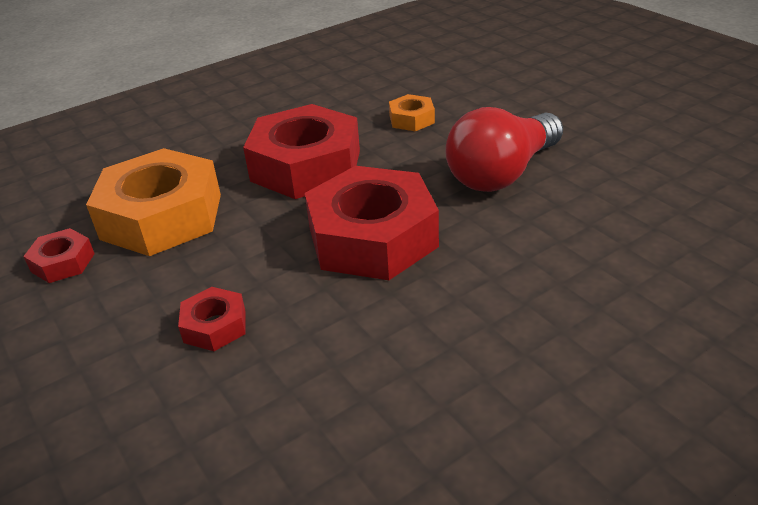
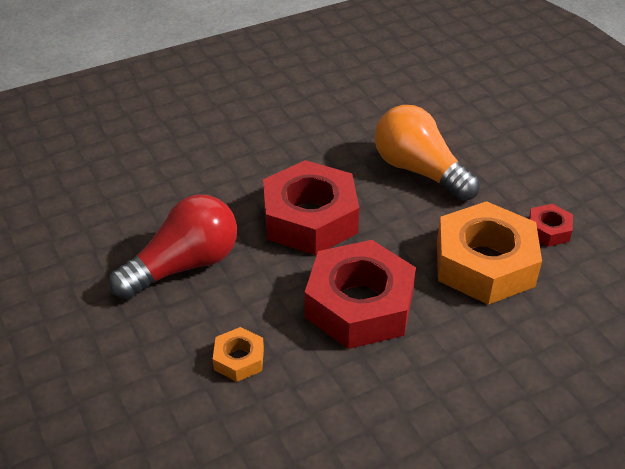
camera: 175 degrees left, 5 degrees up
(215, 326) = (419, 171): red nut -> orange light bulb

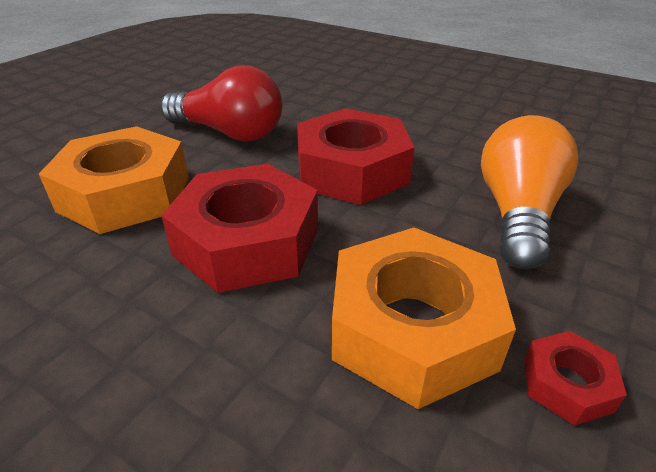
camera: 60 degrees right, 5 degrees down
(239, 359) = (125, 194): orange nut -> orange nut, size x2.21

